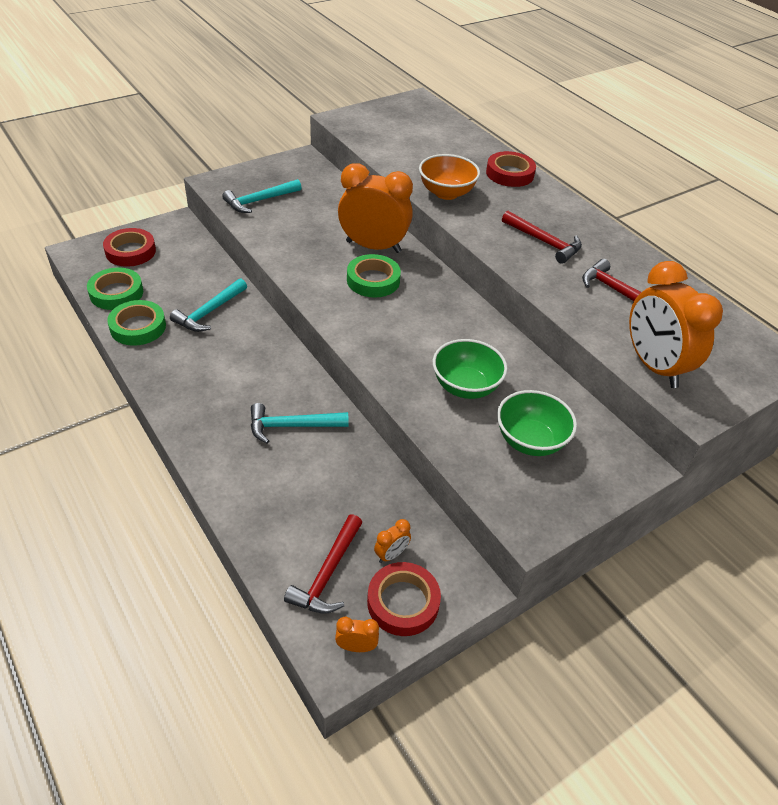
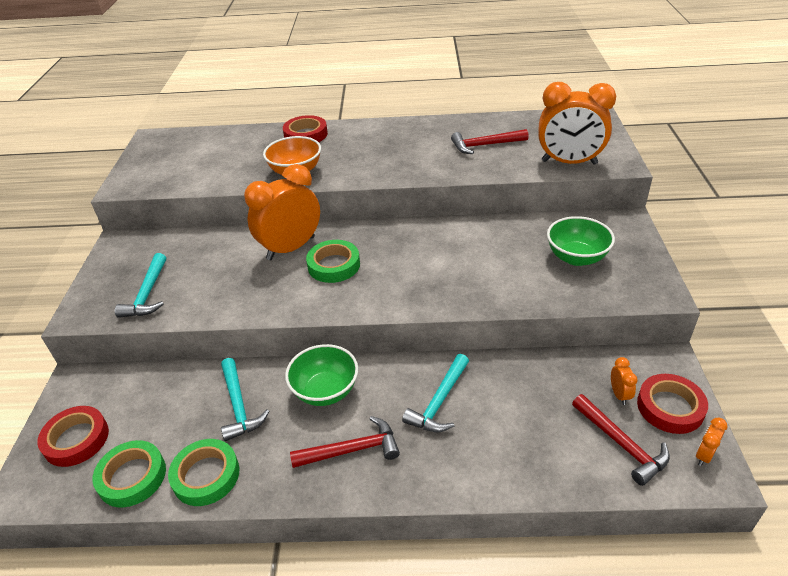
camera: 50 degrees left, 5 degrees down
(465, 386) = (499, 265): green bowl -> green bowl (325, 391)
(544, 242) = (402, 152): red hammer -> red hammer (351, 450)

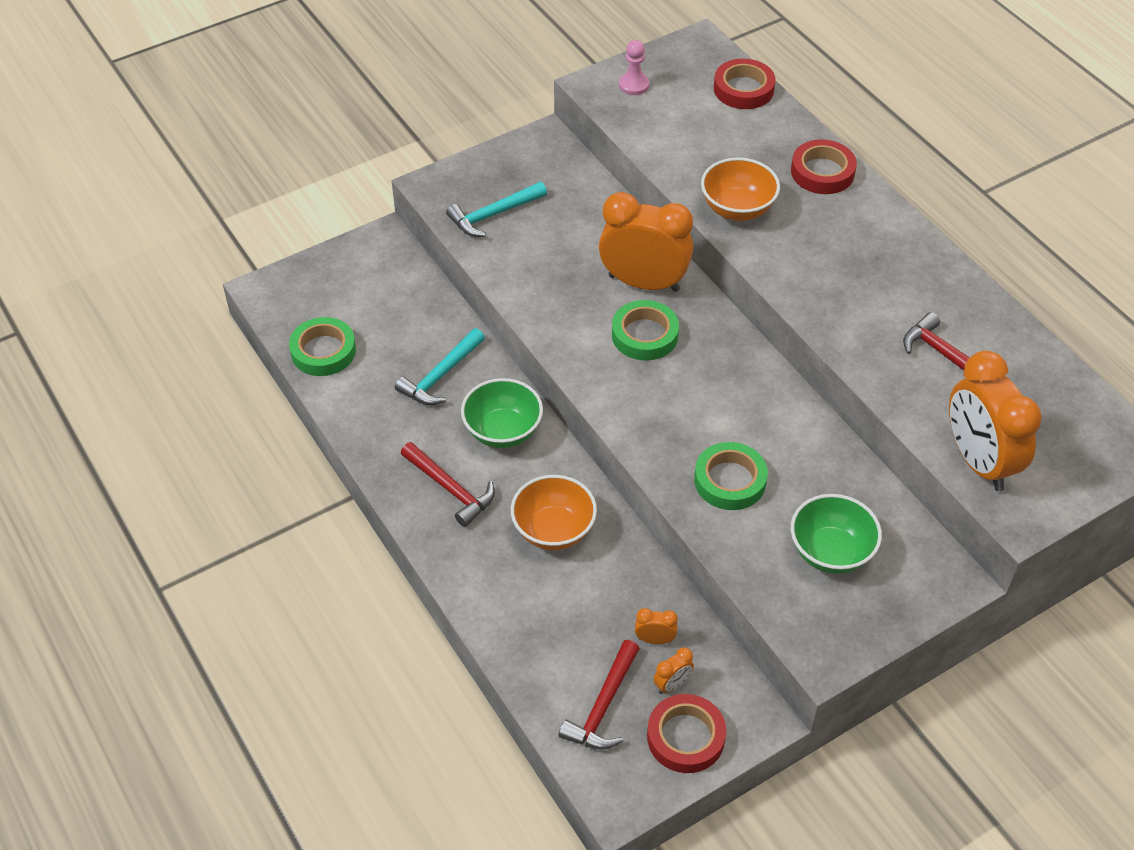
camera: 55 degrees right, 10 degrees up
(76, 439) = (331, 287): red tape -> red tape (743, 89)
(146, 172) = (633, 85): none -> pink pawn
(206, 475) = (357, 400): green tape -> green tape (730, 480)
(440, 401) = (553, 530): turquoise hammer -> orange bowl
(704, 455) = (637, 784): orange clock -> orange clock (655, 639)

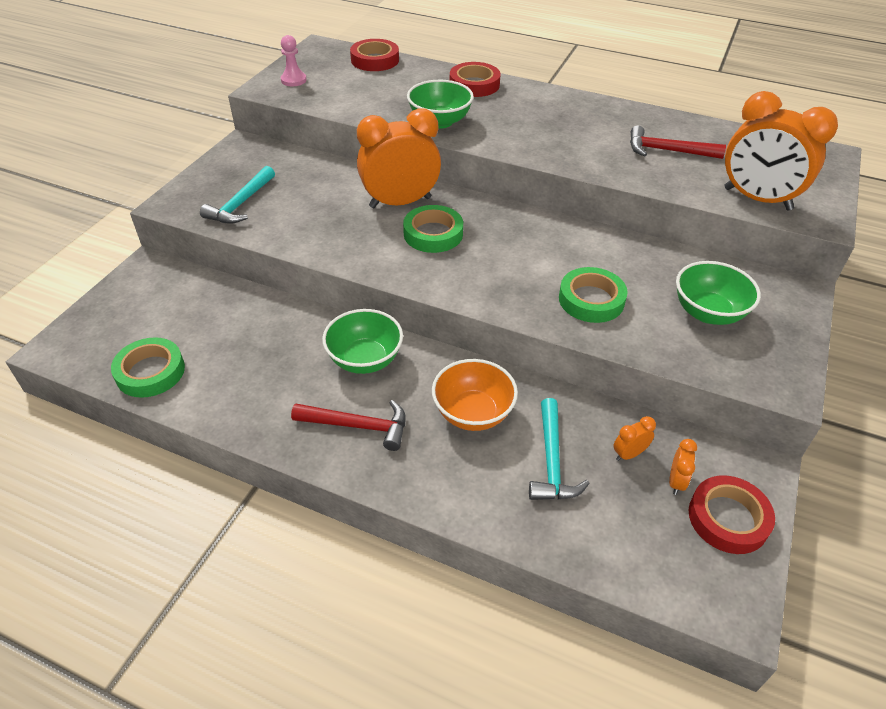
camera: 35 degrees left, 5 degrees down
(441, 375) = (276, 343): turquoise hammer -> turquoise hammer (552, 460)
(603, 706) = (644, 533): red hammer -> none
(737, 209) = (439, 121): orange bowl -> green bowl

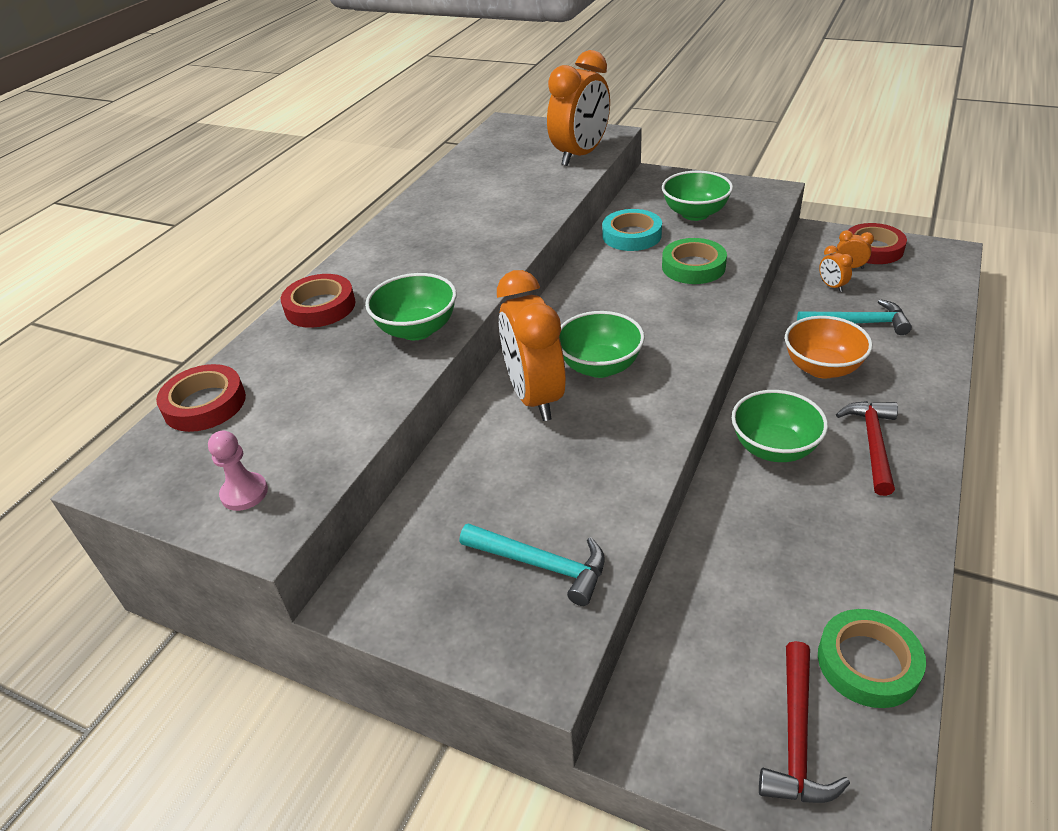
camera: 85 degrees left, 5 degrees down
(433, 234) = (600, 366): green tape -> green bowl
(651, 263) = (631, 235): none -> turquoise tape
(667, 151) = (498, 189): red hammer -> red hammer (796, 736)

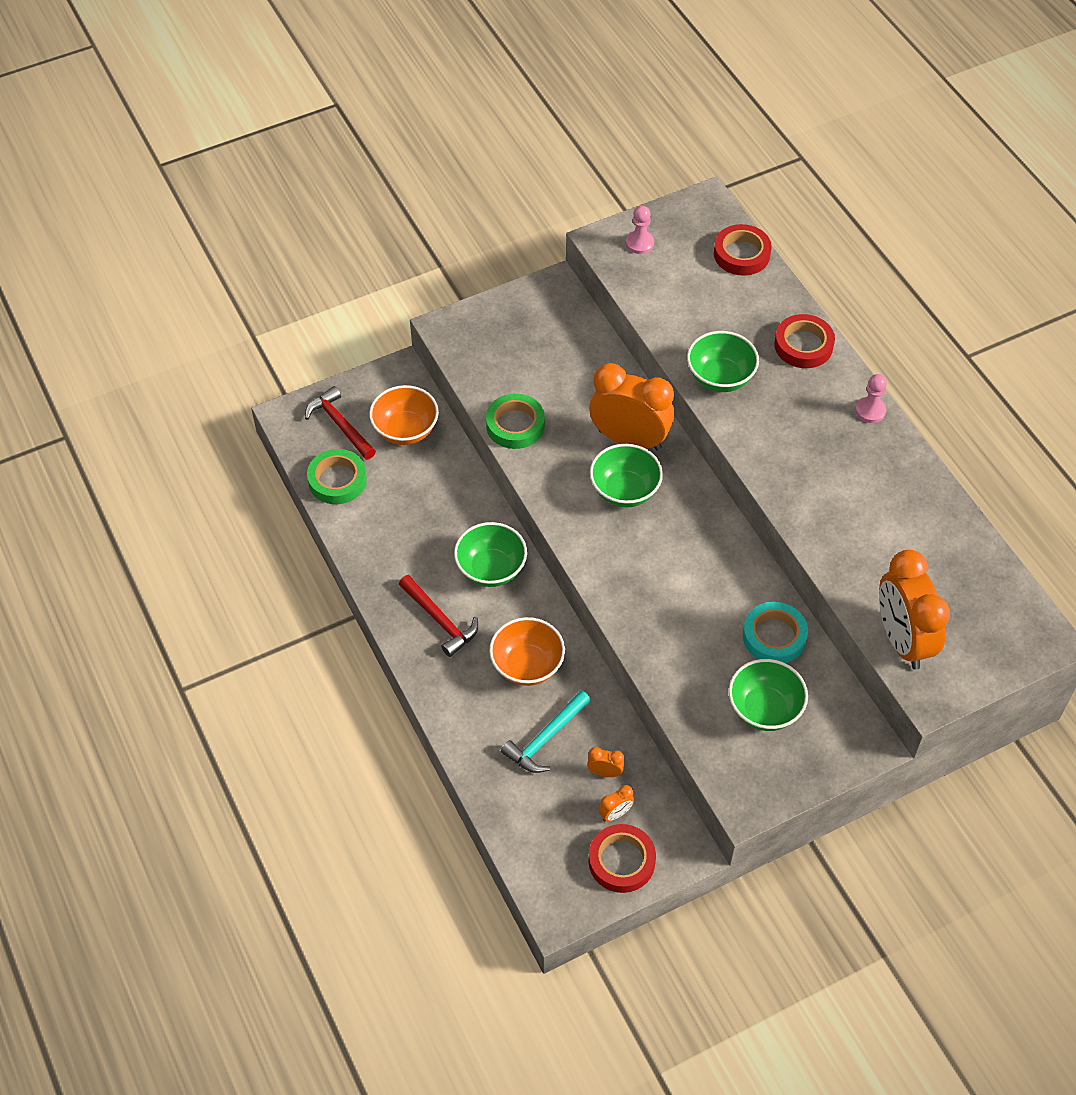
camera: 125 degrees right, 15 degrees up
(370, 245) = (870, 411): none -> pink pawn
(541, 564) = (500, 361): turquoise hammer -> none
(693, 267) = (684, 636): green tape -> green tape (515, 425)
(714, 651) = (405, 430): none -> orange bowl

